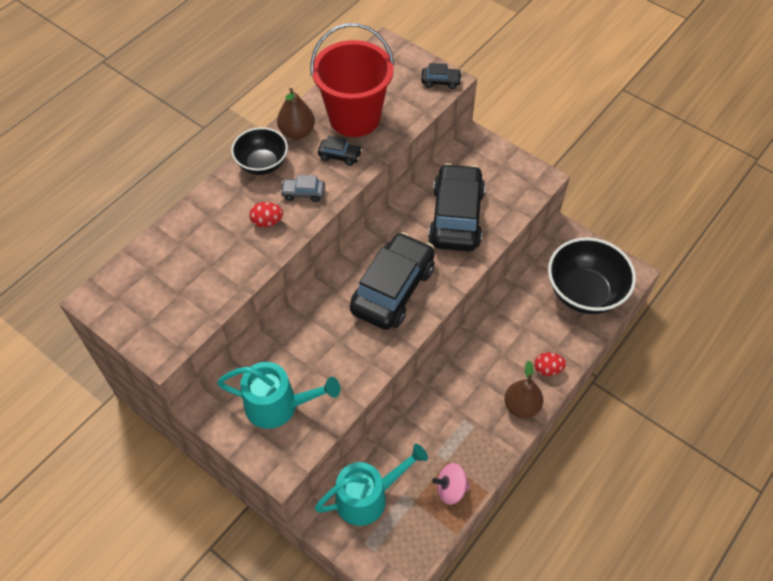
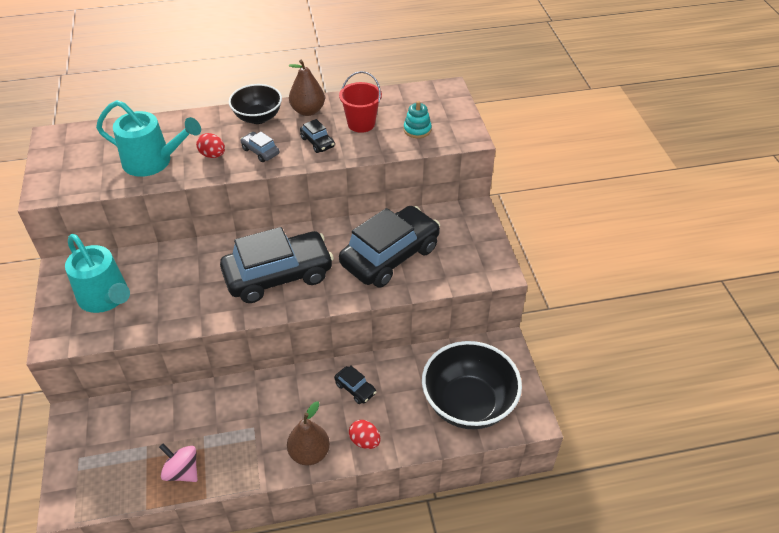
camera: 40 degrees right, 10 degrees down
(354, 118) = (361, 124): red bucket -> red bucket, size x0.54
(368, 497) = (121, 427): turquoise watering can -> turquoise watering can (153, 162)
(404, 96) = (417, 130): none -> turquoise stacking toy
(440, 81) = (460, 135): black car -> black car (355, 389)

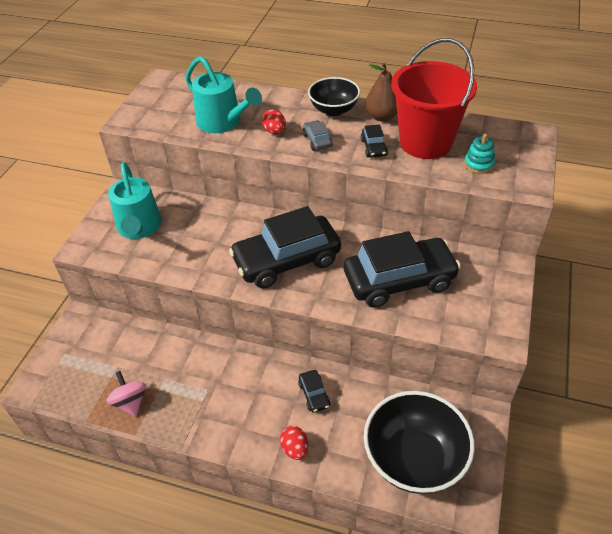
camera: 30 degrees right, 0 degrees up
(278, 275) = (286, 261): black car -> black car turned 150 degrees clockwise
(309, 453) = (240, 436): brown pear -> none
(361, 124) = (425, 142): red bucket -> red bucket, size x1.84

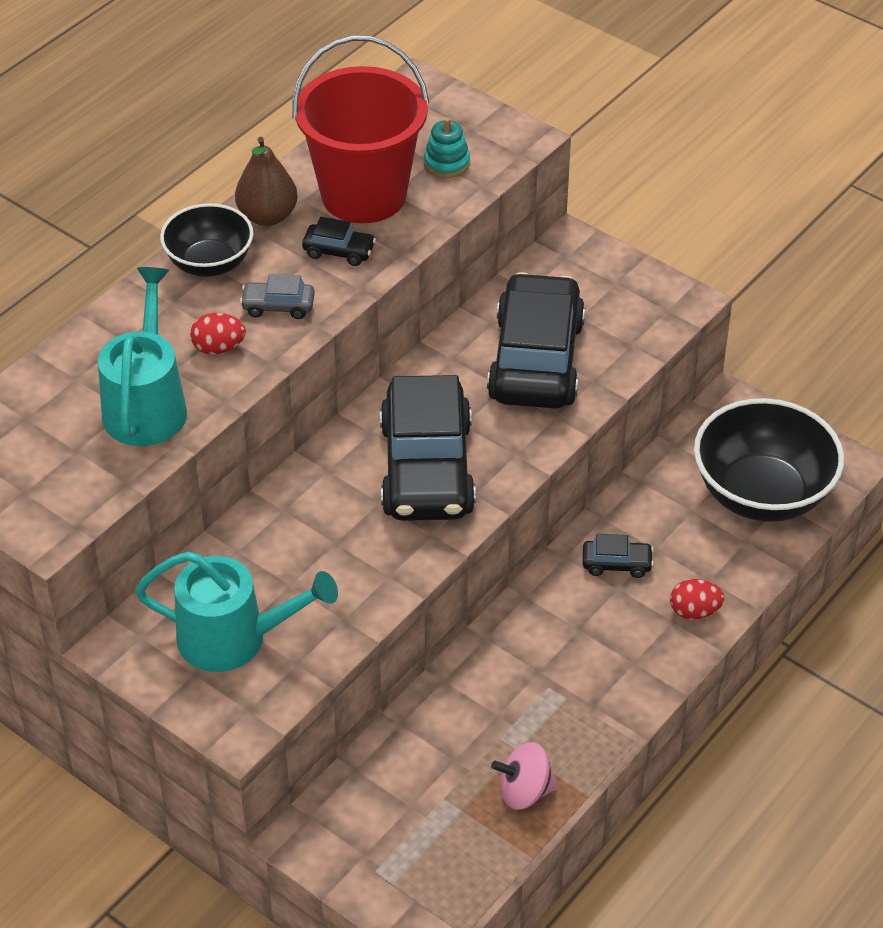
camera: 70 degrees left, 0 degrees up
(223, 122) = (146, 404): turquoise watering can -> turquoise watering can turned 60 degrees counterclockwise

